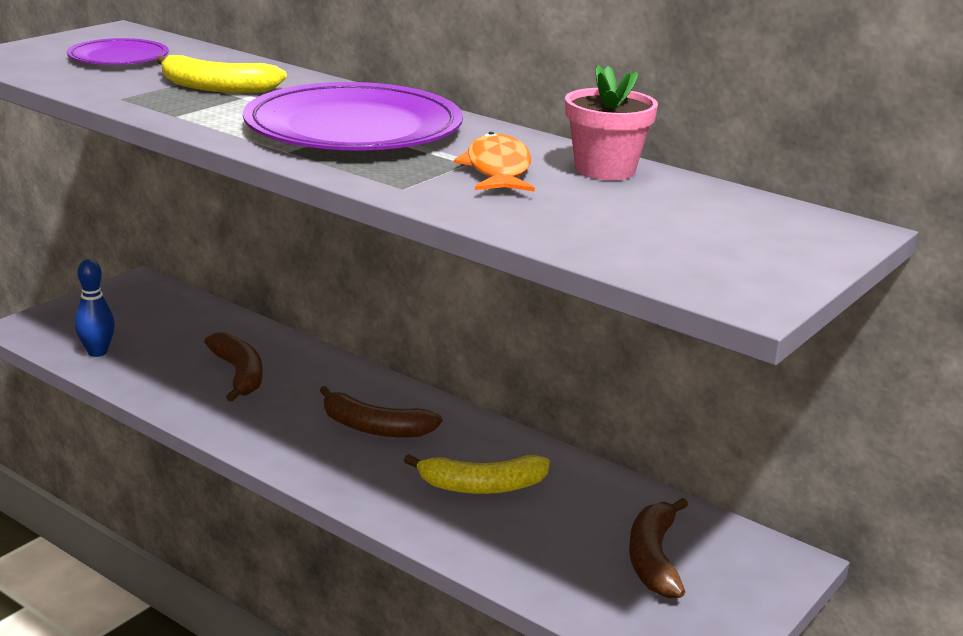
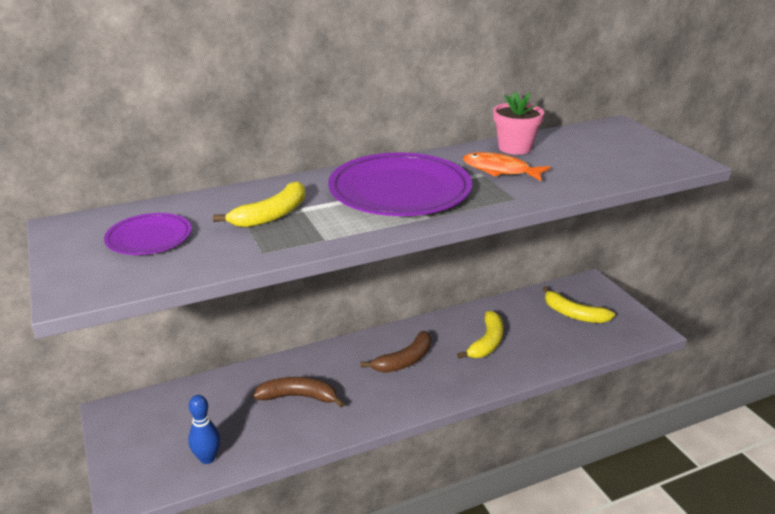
camera: 60 degrees left, 5 degrees up
(654, 558) = (573, 314): brown banana -> yellow banana

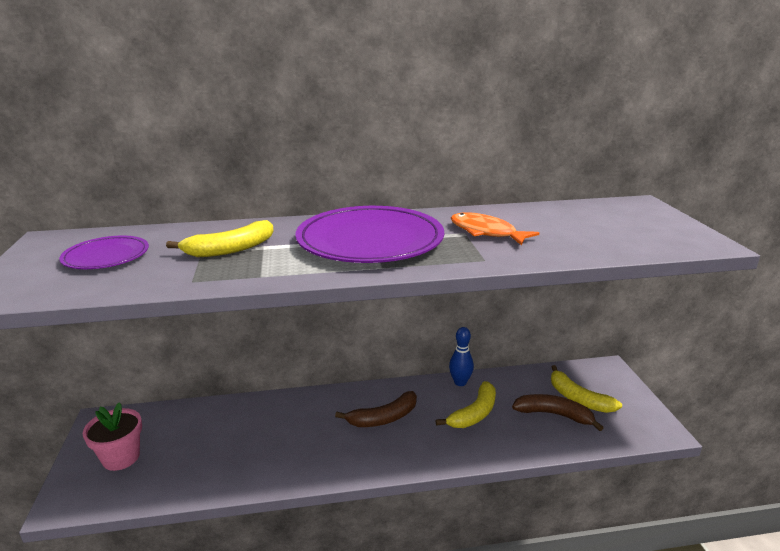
camera: 15 degrees right, 5 degrees down
(207, 458) = (153, 482): blue bowling pin -> blue bowling pin (460, 382)
(299, 397) = (267, 437): brown banana -> brown banana (554, 415)
(515, 148) = (515, 214): pink flower pot -> pink flower pot (121, 457)

